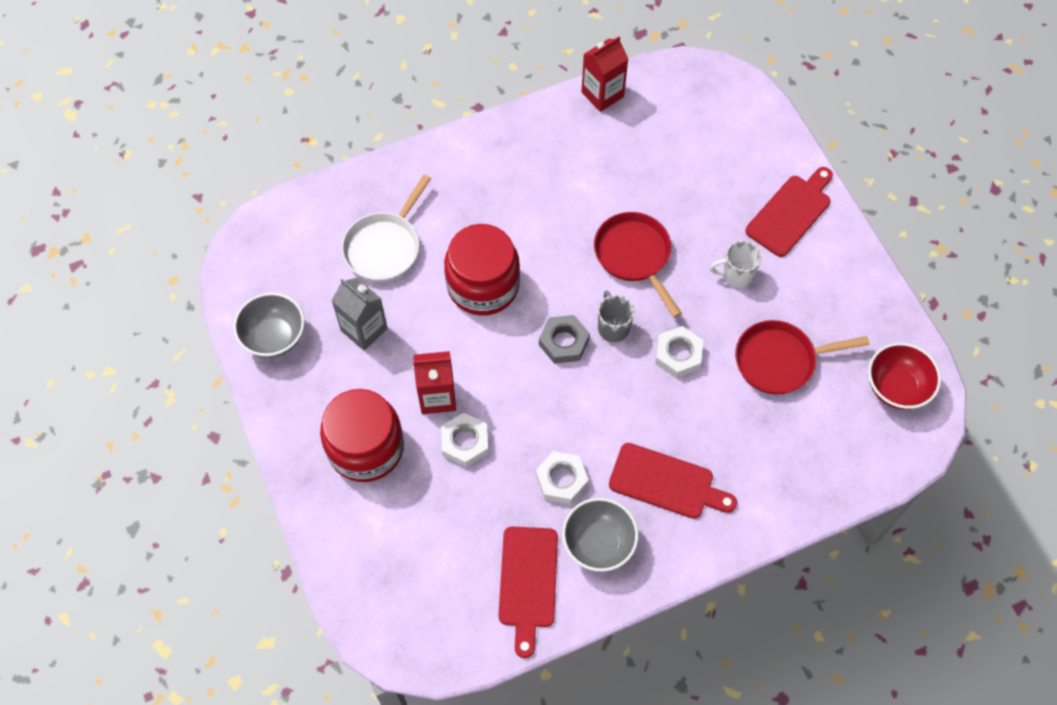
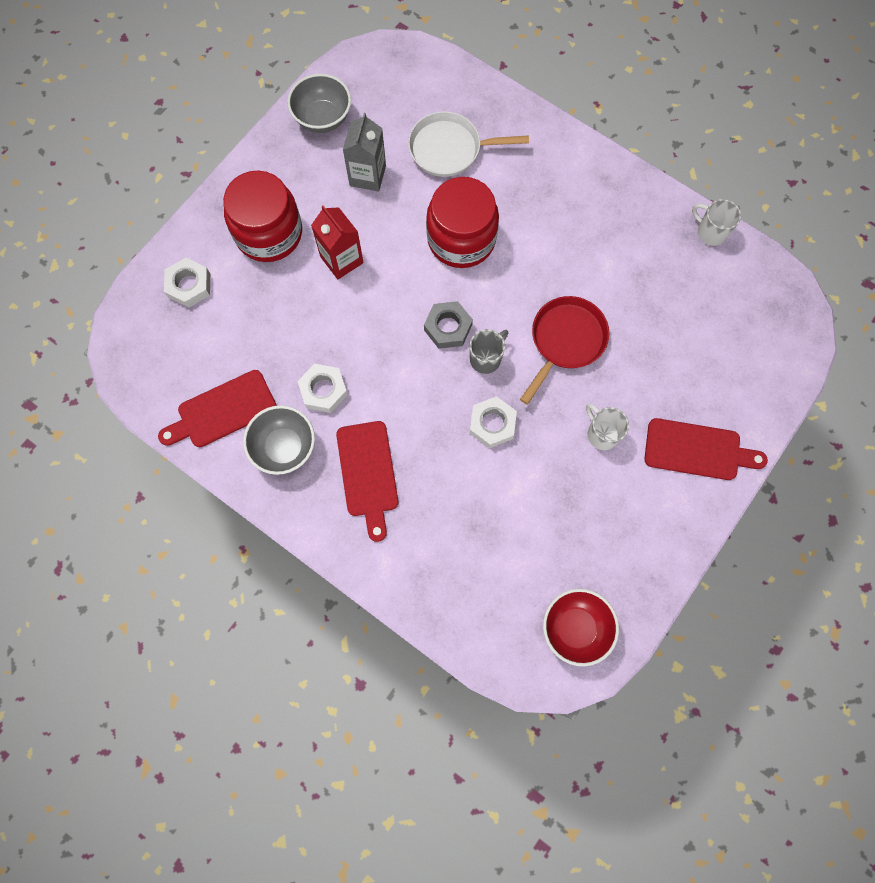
camera: 60 degrees right, 10 degrees up
(465, 442) = (314, 301): white nut -> white nut (189, 285)
(602, 94) = (710, 232): red carton -> white mug
(780, 360) = (539, 512): red pan -> none

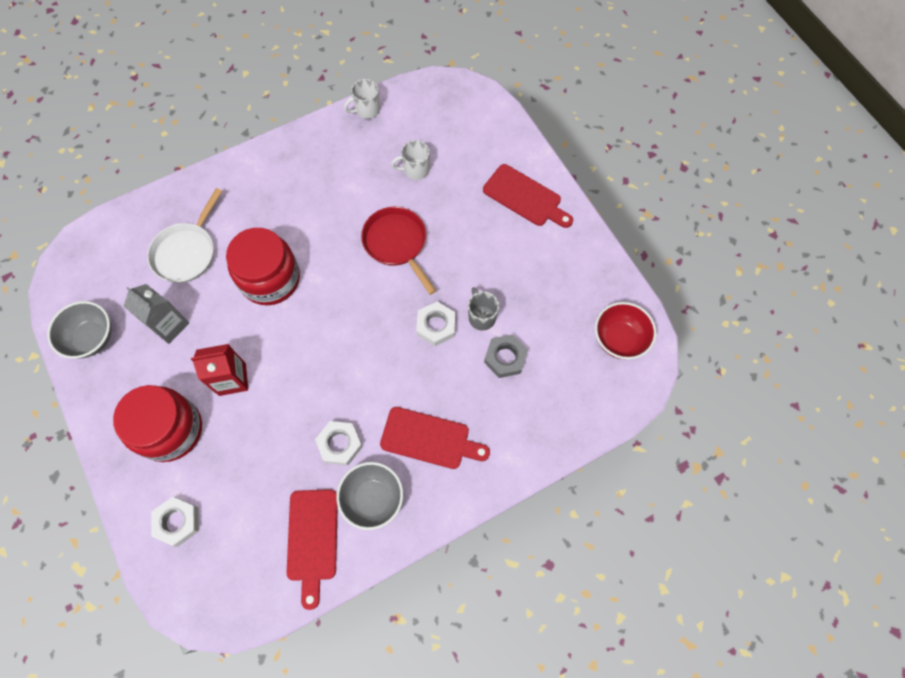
camera: 65 degrees left, 5 degrees down
(448, 327) = (339, 322): grey nut -> grey nut (505, 358)
(486, 358) = (380, 306): grey mug -> grey mug (481, 317)
(602, 434) = (482, 253): white mug -> white mug (415, 170)
(697, 450) = (525, 197): red cutting board -> red cutting board turned 90 degrees clockwise

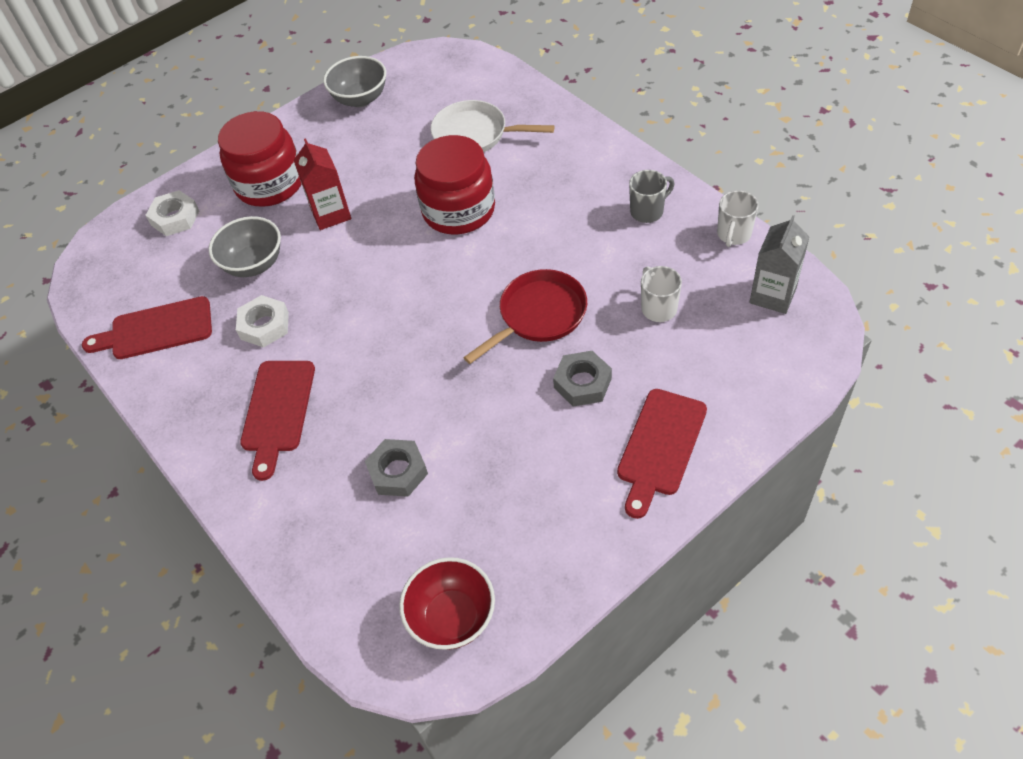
camera: 85 degrees right, 15 degrees down
(169, 325) = (385, 148): grey carton -> grey carton (773, 295)
(367, 110) = (733, 235): white mug -> white mug turned 120 degrees counterclockwise
(373, 499) = (202, 372): grey bowl -> grey bowl (254, 264)
(436, 326) = (430, 384): white nut -> none
(464, 229) = (582, 383): none -> grey nut
(481, 317) = (453, 431): grey mug -> grey mug (648, 211)

